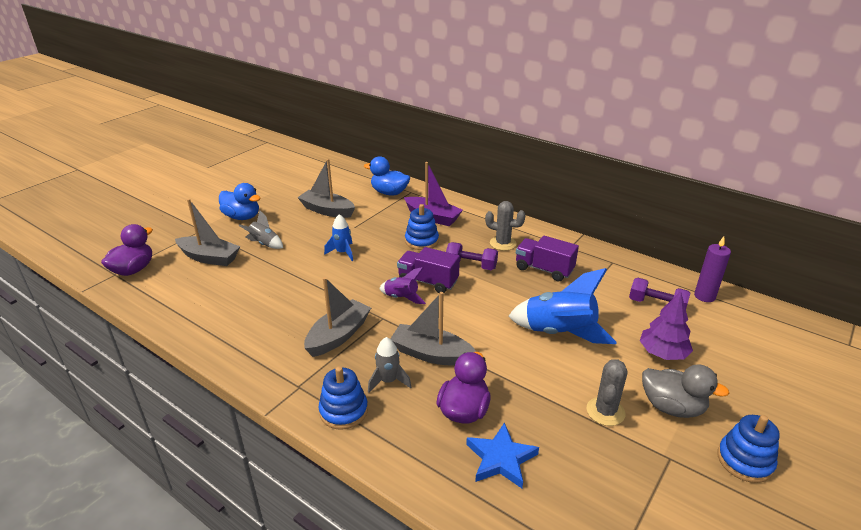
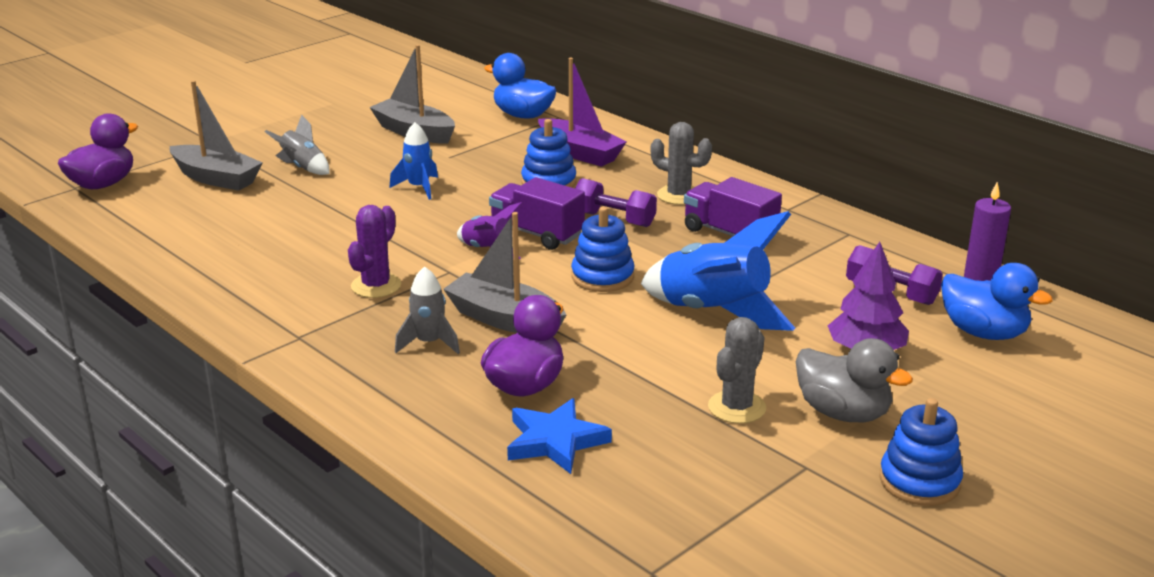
camera: 10 degrees right, 5 degrees down
(242, 217) = (280, 131): blue duck -> blue duck (983, 332)
(338, 335) = (376, 286): grey boat -> purple cactus
(343, 411) = (352, 369): blue stacking toy -> blue stacking toy (602, 277)

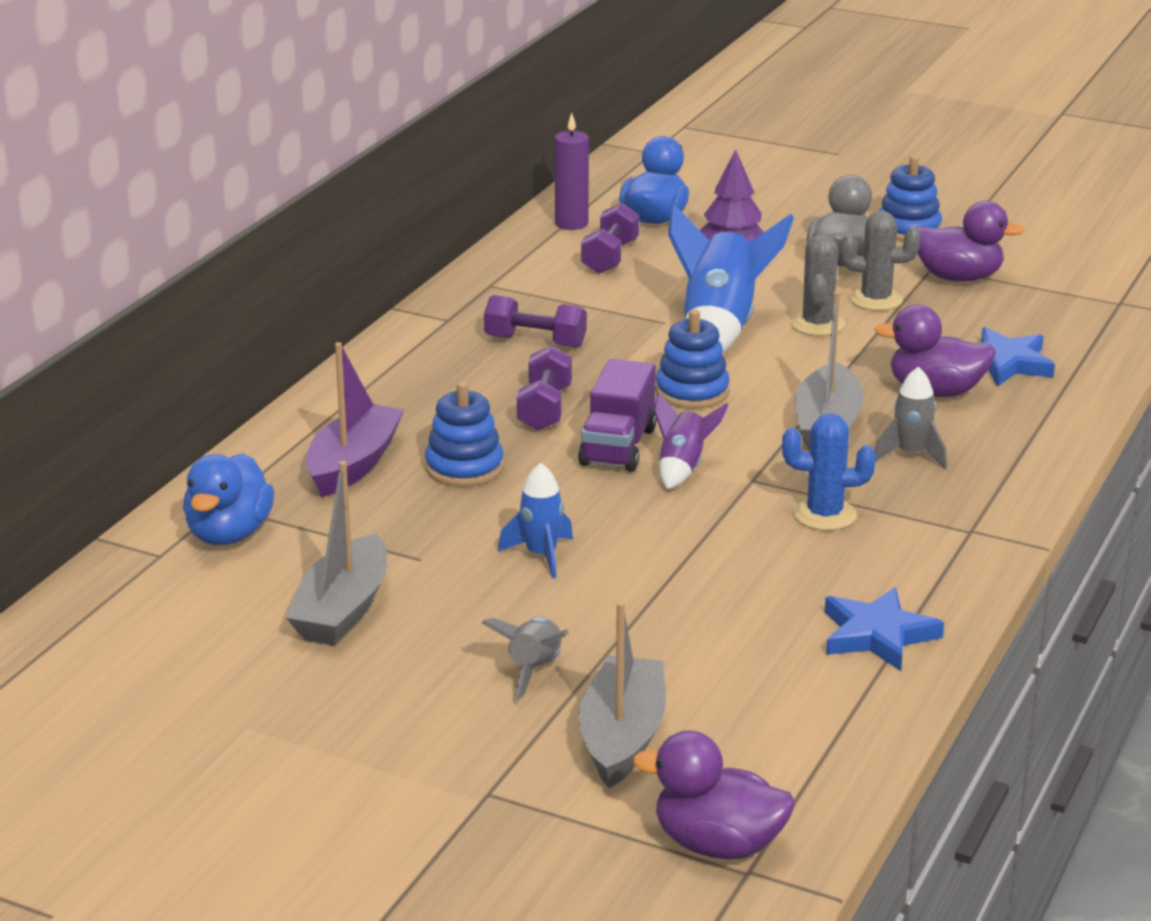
camera: 110 degrees left, 0 degrees up
(218, 268) = (877, 635): none -> blue star
(376, 286) = (824, 515): purple cactus -> blue cactus
(679, 195) = (451, 382): grey cactus -> grey cactus (817, 324)
(729, 234) = (535, 341): purple truck -> purple dumbbell
(770, 475) = (958, 277): none -> purple duck

